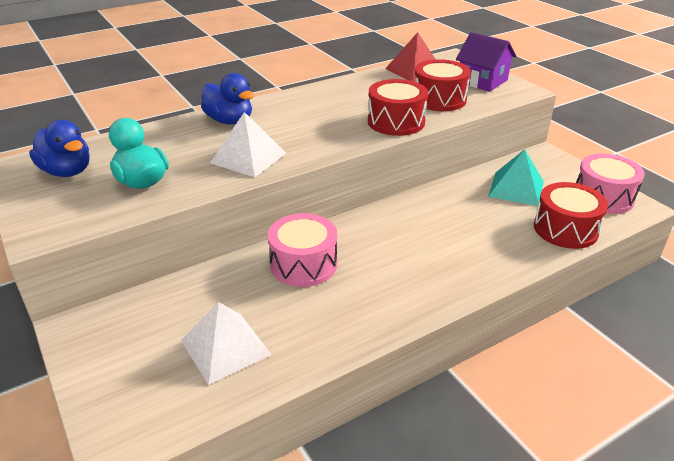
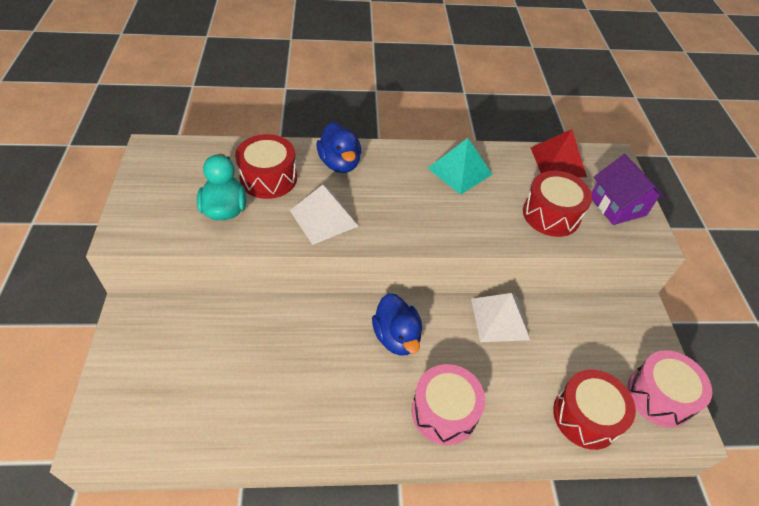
camera: 25 degrees right, 15 degrees up
(67, 171) = (181, 172): blue duck -> blue duck (396, 337)
(225, 347) = (213, 390): white pyramid -> white pyramid (500, 318)
(303, 264) = (324, 336): pink drum -> pink drum (444, 412)
(396, 122) = (484, 228): red drum -> red drum (268, 178)
(516, 188) = (576, 341): turquoise pyramid -> turquoise pyramid (459, 171)

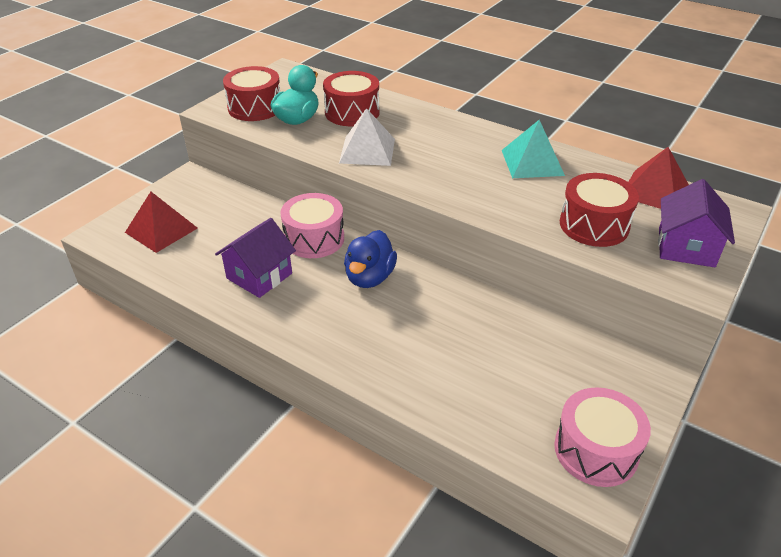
camera: 40 degrees right, 10 degrees down
(159, 394) = (161, 230): none -> red pyramid
(305, 391) = (259, 276): none -> purple house
(340, 163) = (422, 122): blue duck -> none
(444, 412) = (355, 345): pink drum -> pink drum (314, 239)
(500, 318) = (482, 309): white pyramid -> none
(586, 416) = (490, 420): red drum -> red drum (255, 107)

